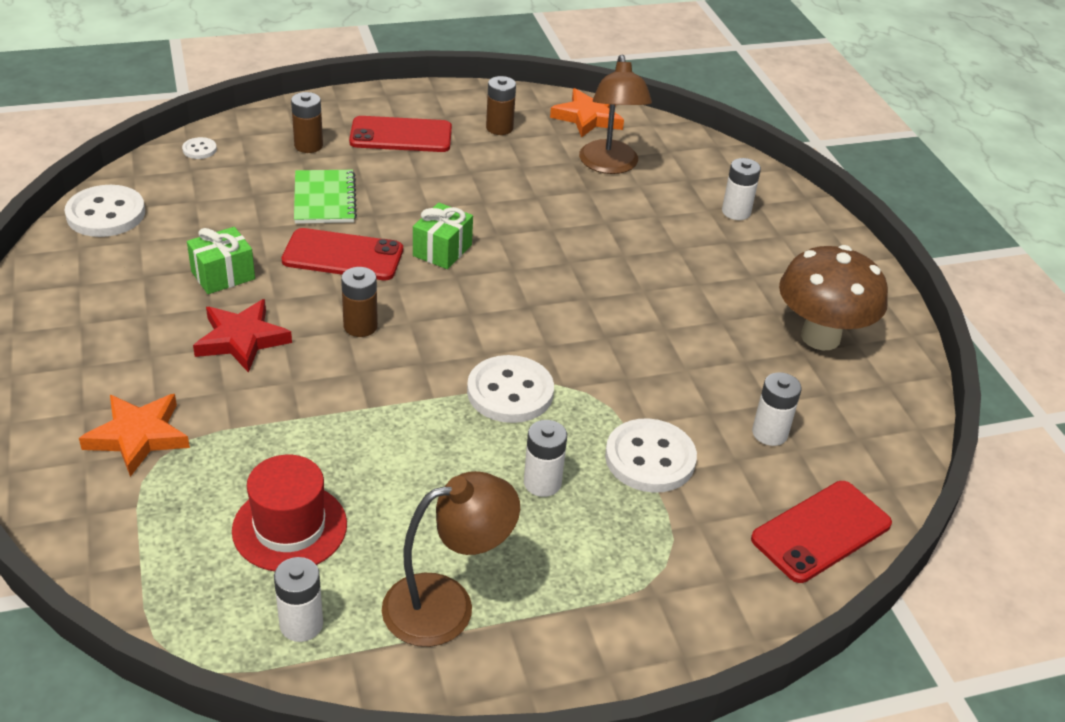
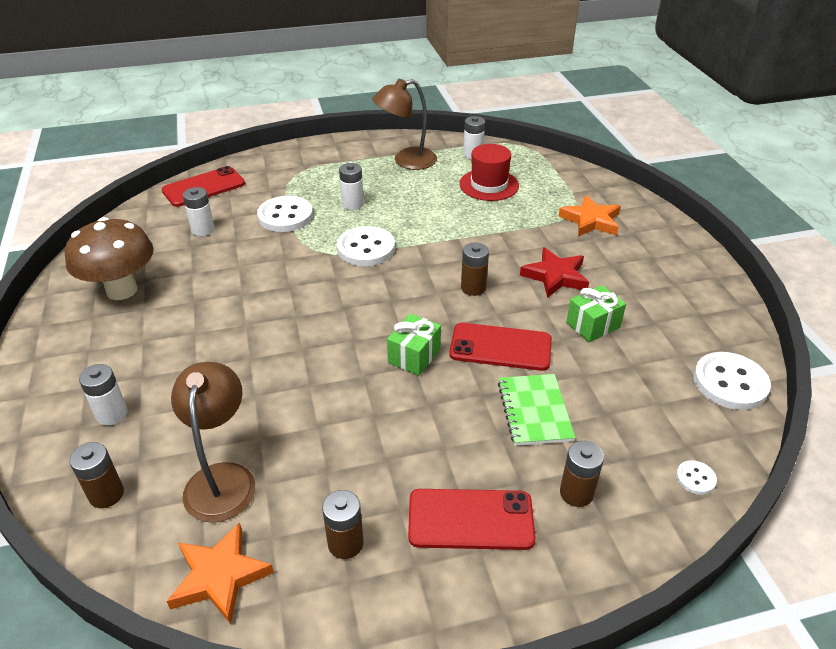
camera: 175 degrees left, 0 degrees up
(700, 160) = (106, 494): none -> brown battery

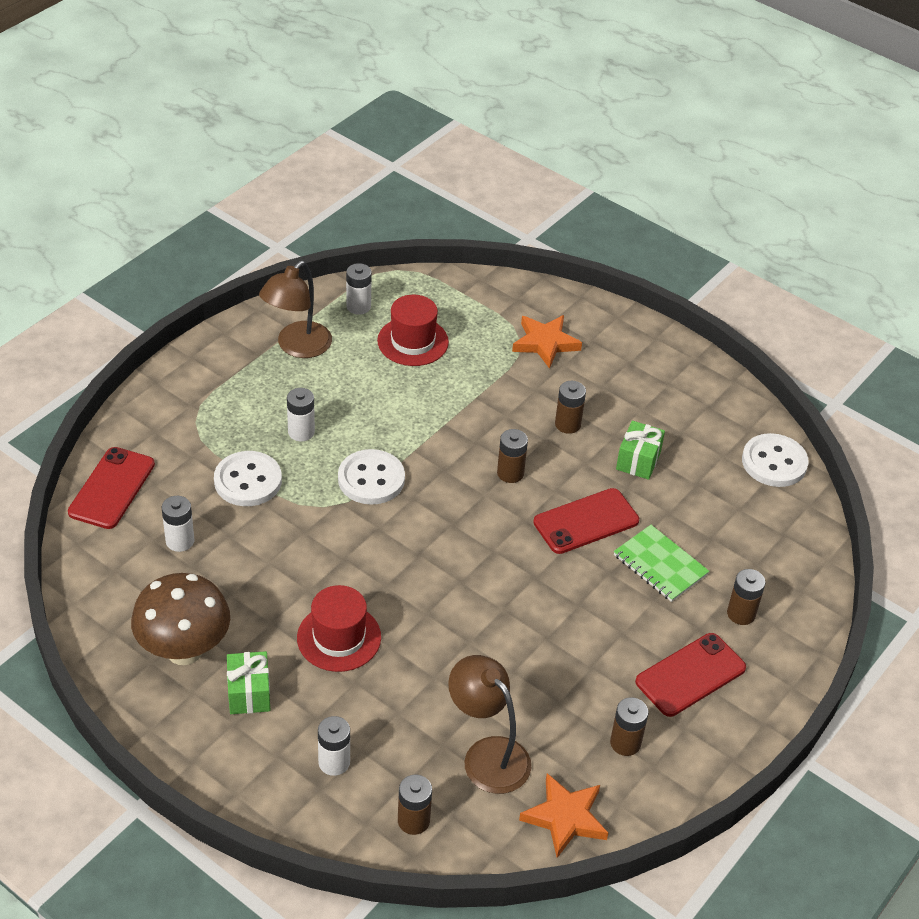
camera: 40 degrees left, 5 degrees up
(223, 333) = (339, 637): none -> red hat
(414, 356) = (526, 568): green gift -> green gift (249, 693)
(555, 276) = (567, 424): red star -> brown battery
(695, 478) = (806, 557): white button -> none

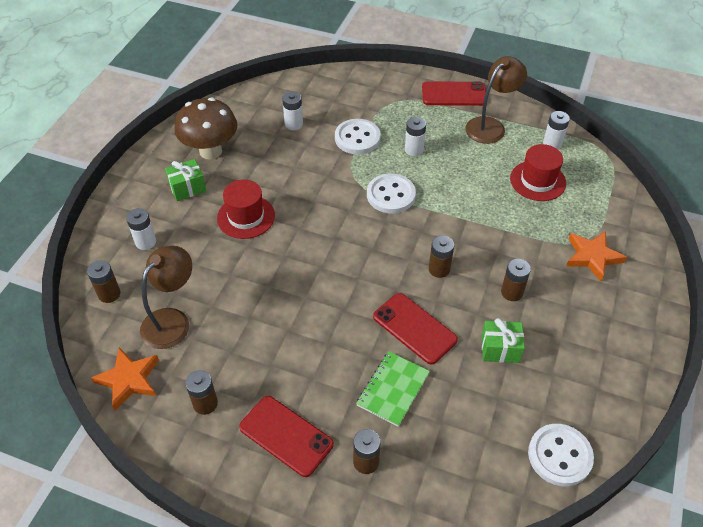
camera: 75 degrees right, 5 degrees up
(112, 488) = (321, 85): red phone -> red phone (454, 94)
(297, 347) = (490, 126): brown lamp -> brown lamp turned 120 degrees clockwise

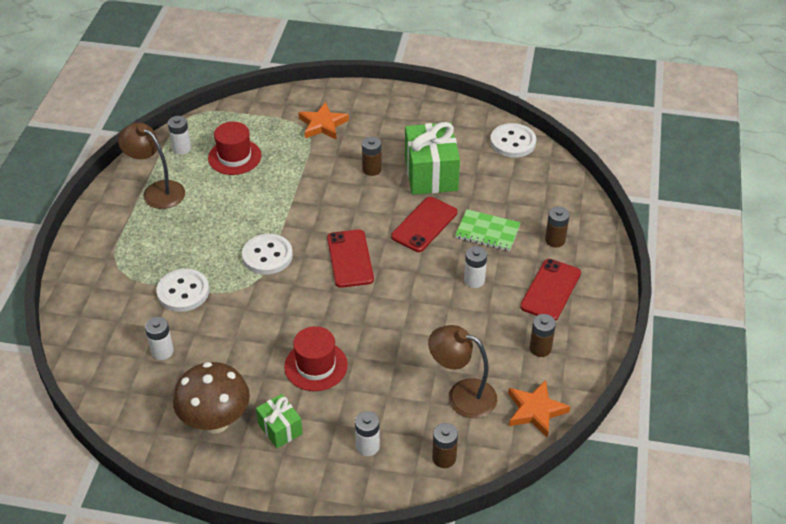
camera: 100 degrees left, 5 degrees down
(414, 150) = (198, 245): white battery -> white battery (474, 280)
(439, 269) = (356, 214): brown battery -> none
(454, 94) = (105, 221): red phone -> red phone (350, 258)
(500, 349) = (431, 174): green gift -> green gift, size x1.87

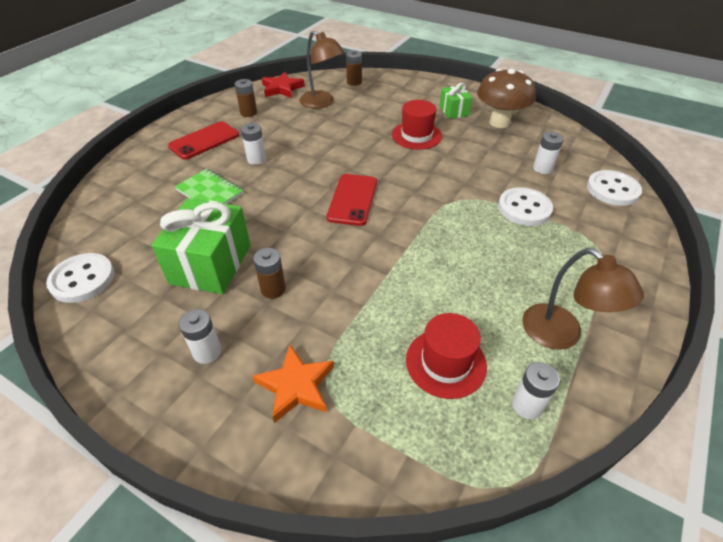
camera: 160 degrees left, 0 degrees up
(267, 256) = (433, 221): white button -> white button (612, 190)
(367, 446) = (398, 94): white battery -> white battery (207, 352)
(424, 224) = (262, 212): red phone -> none
(535, 410) = (282, 88): orange star -> red star
(555, 240) = (160, 171): brown battery -> none

